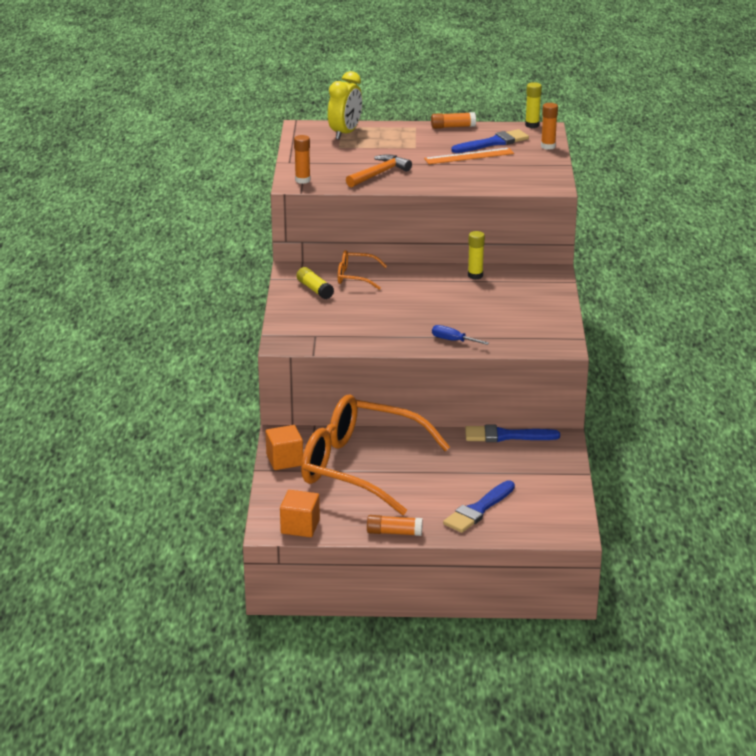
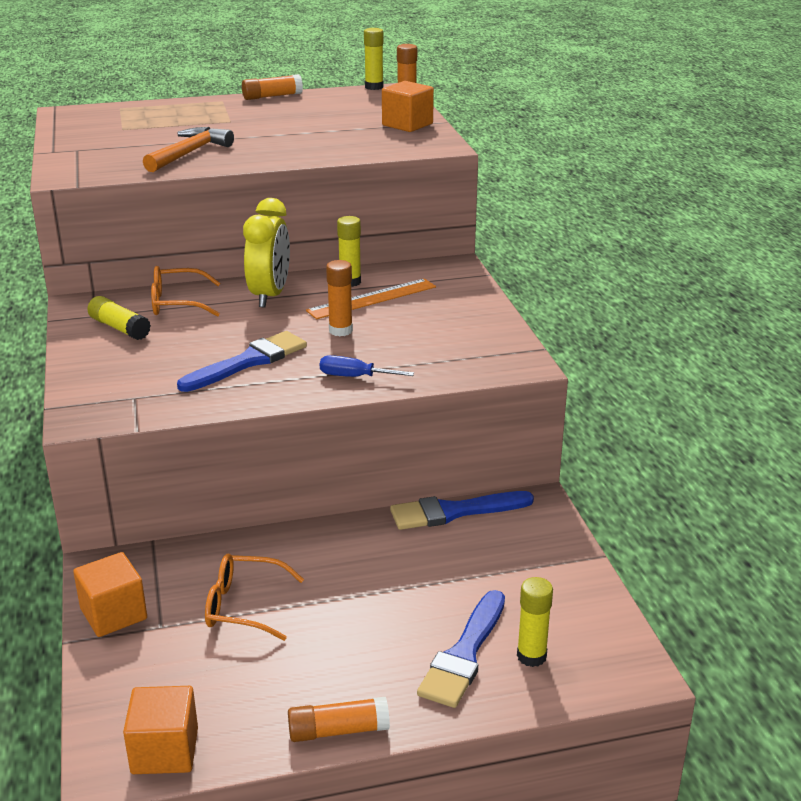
camera: 15 degrees left, 0 degrees up
(302, 180) = (77, 170): orange glue stick -> orange glue stick (340, 330)
(345, 133) = (128, 114): yellow clock -> yellow clock (270, 295)
(359, 467) = (243, 606): orange glasses -> orange glasses, size x0.43
(469, 156) = (308, 124): orange ruler -> orange ruler (372, 299)
(493, 143) = (333, 108): blue brush -> blue brush (248, 362)
(517, 516) = (531, 656): none -> yellow glue stick
(540, 164) = (407, 124): none -> orange cube

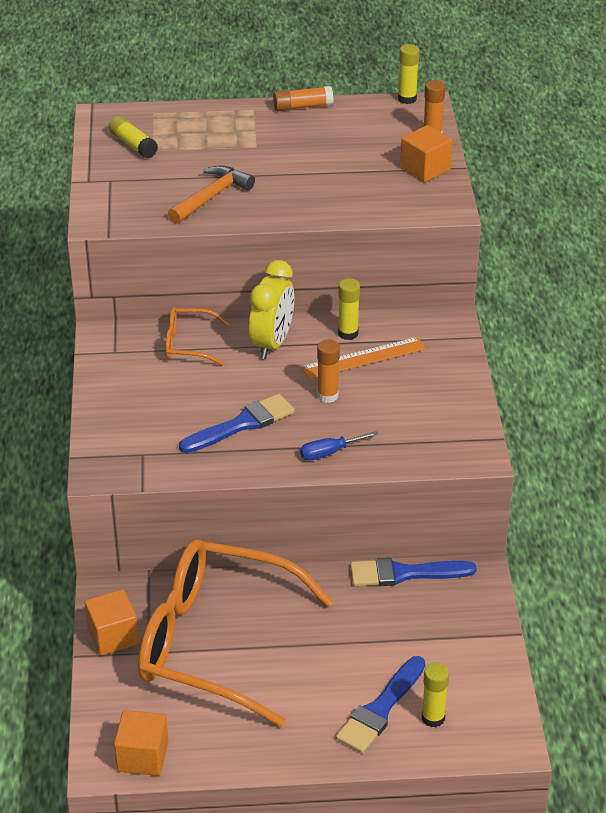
camera: 10 degrees right, 10 degrees up
(119, 328) = (136, 370): yellow glue stick -> yellow glue stick (133, 145)
(243, 606) = (215, 642): orange glasses -> orange glasses, size x2.32
(338, 730) = (271, 759): orange glue stick -> none
(354, 377) = (329, 453): blue screwdriver -> blue screwdriver turned 45 degrees counterclockwise

